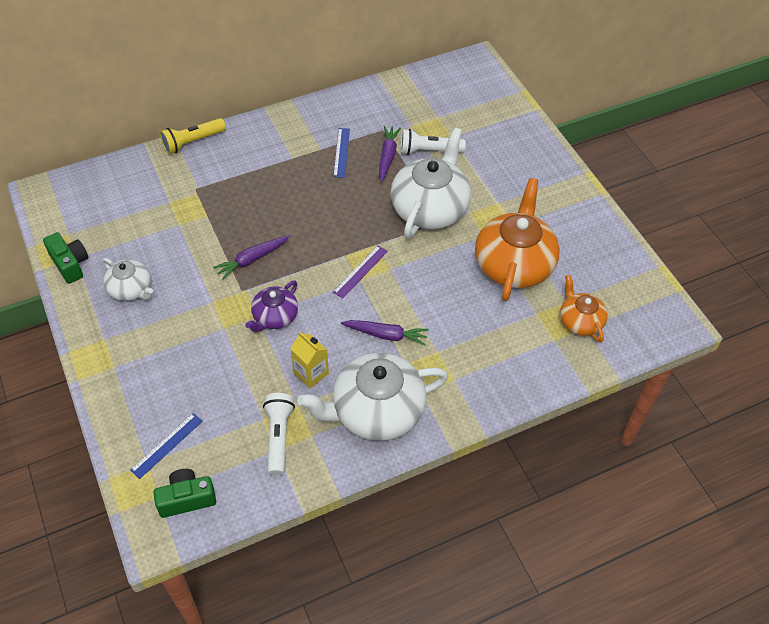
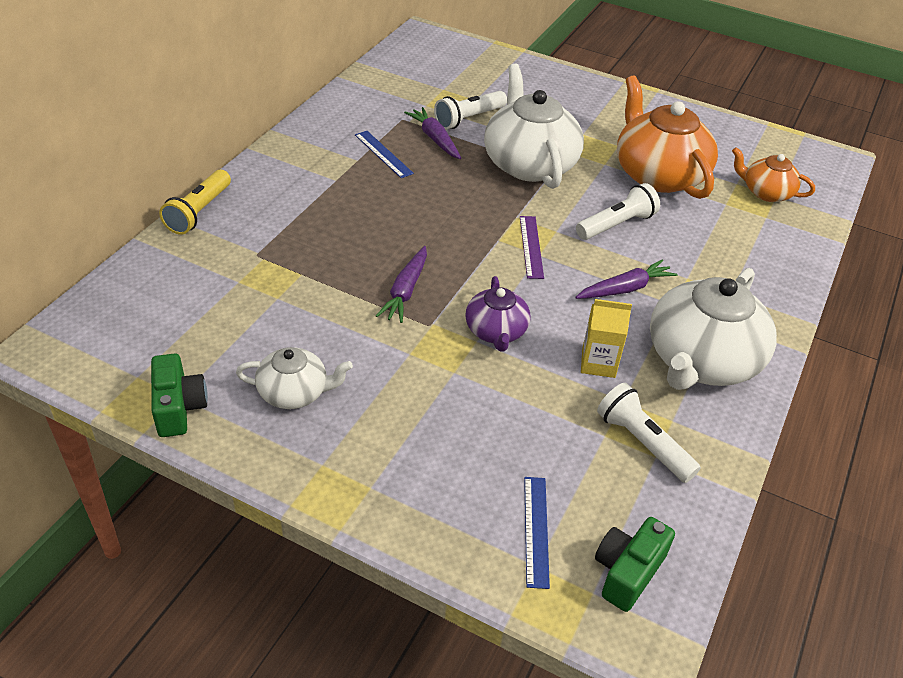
camera: 40 degrees left, 10 degrees down
(70, 264) = (179, 407): green camera -> green camera turned 60 degrees clockwise
(436, 286) = (616, 225): none -> white flashlight

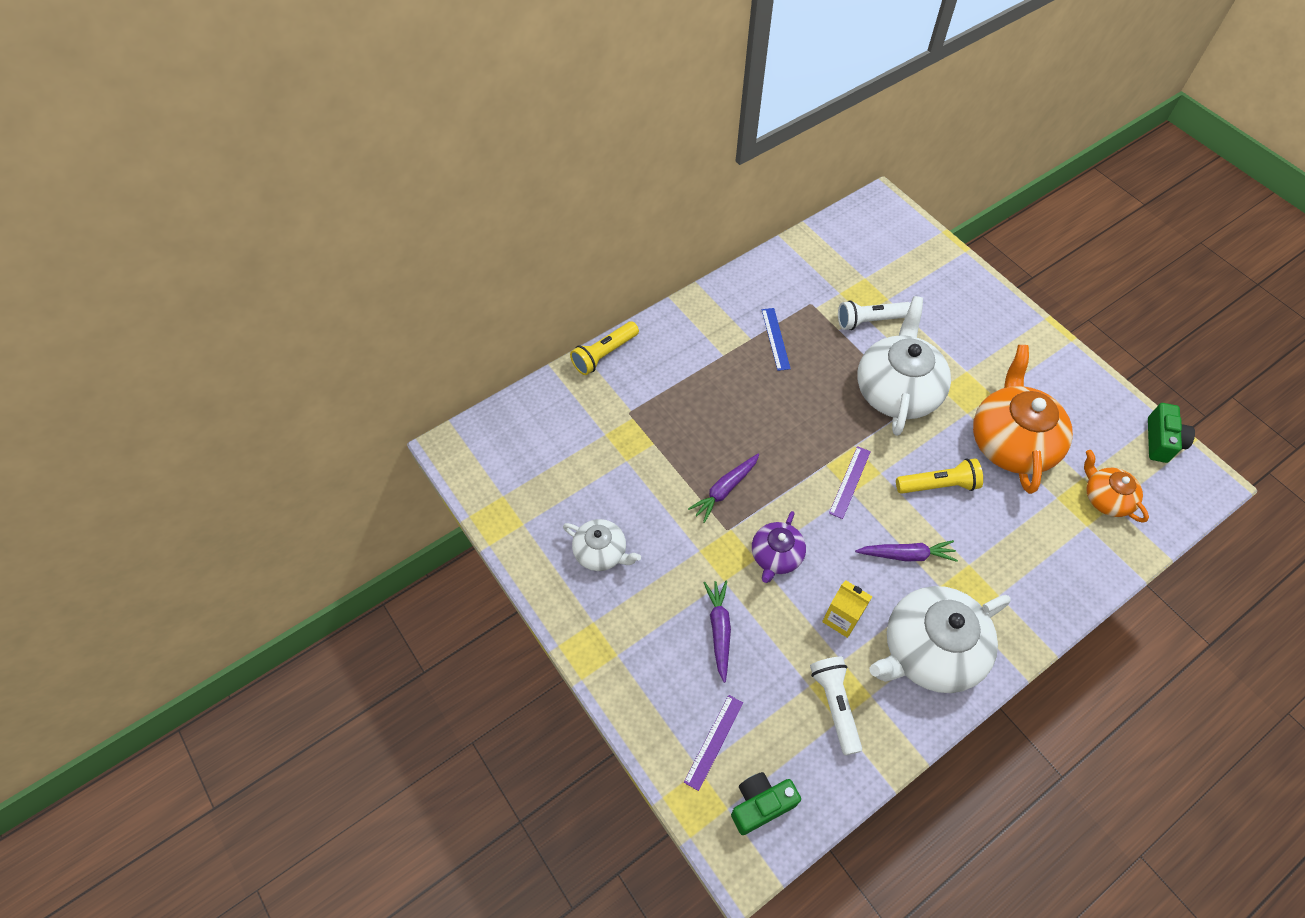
camera: 30 degrees right, 15 degrees up
(179, 407) = (519, 533): green camera -> green camera (1161, 441)
(435, 139) = (828, 335): purple carrot -> purple carrot (719, 630)
(536, 530) = (714, 741): blue ruler -> purple ruler
(616, 225) = (938, 485): white flashlight -> yellow flashlight

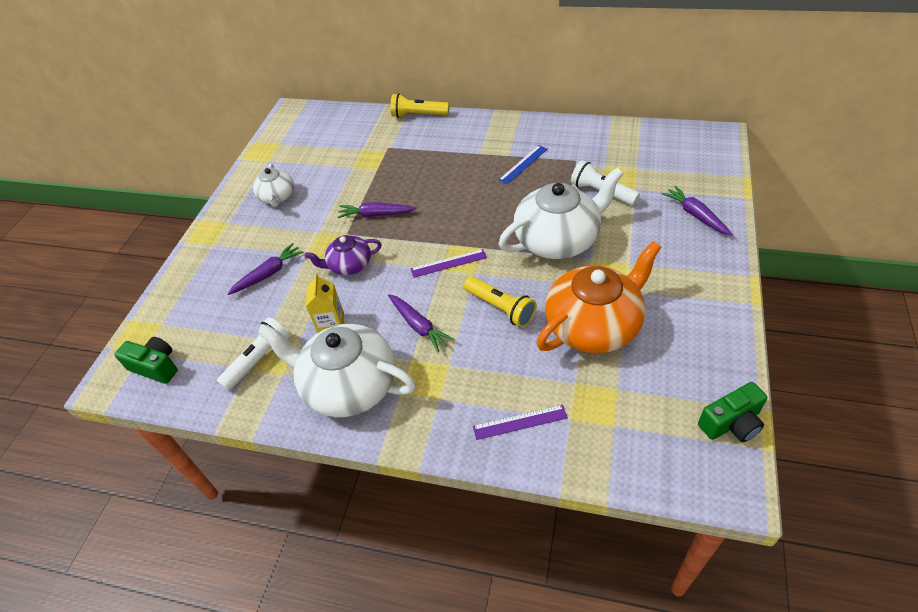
camera: 55 degrees right, 10 degrees down
(714, 741) = (185, 319): purple ruler -> purple ruler (520, 422)
(956, 292) = (696, 215): none -> purple carrot
(1106, 498) = (615, 416): orange teapot -> none

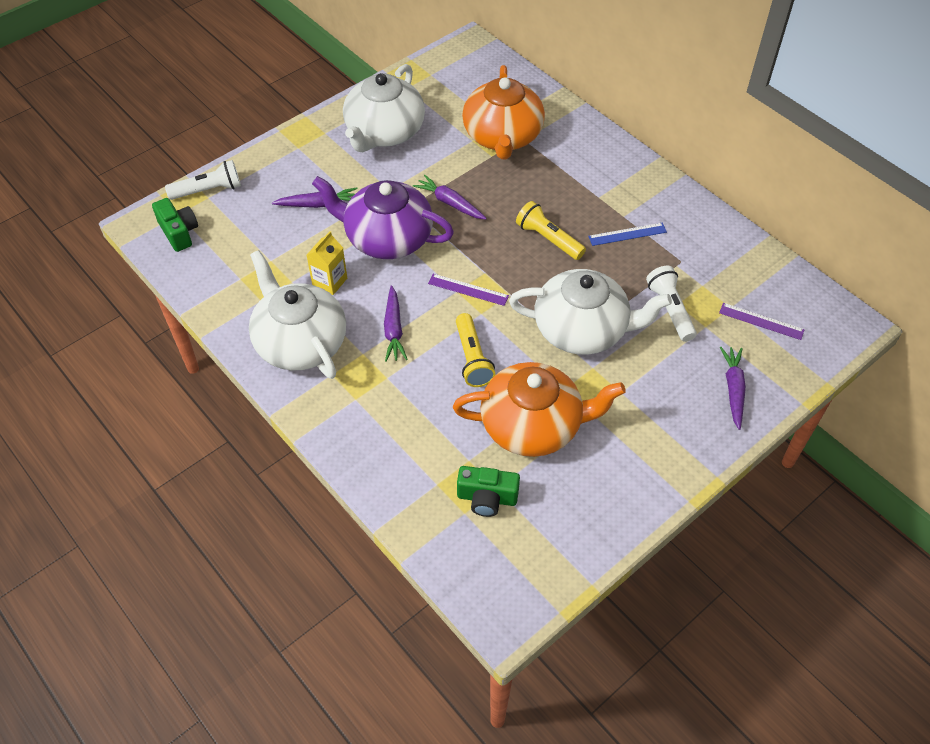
camera: 30 degrees right, 5 degrees up
(259, 360) = (253, 276): white flashlight -> white flashlight (208, 190)
(277, 197) = (384, 132): white teapot -> white teapot, size x1.85
(349, 265) = (387, 238): purple teapot -> purple teapot, size x1.85
(373, 153) = (502, 136): none -> orange teapot
(418, 115) = (581, 118): yellow flashlight -> yellow flashlight (548, 239)
(520, 422) = (397, 459): purple ruler -> purple ruler (761, 321)
(731, 423) = (557, 577): green camera -> green camera (487, 498)

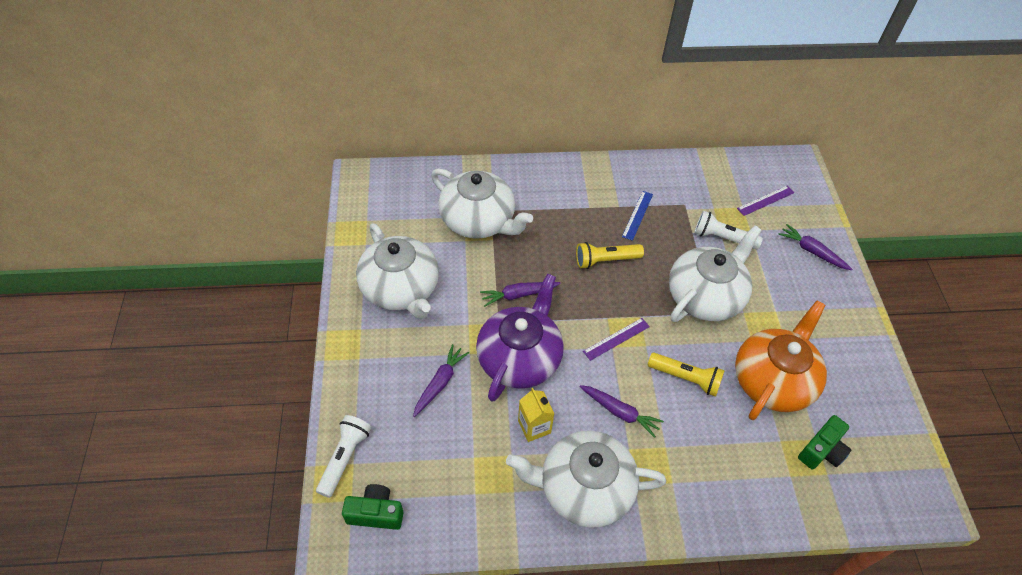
camera: 55 degrees left, 0 degrees up
(387, 238) = (520, 358): purple teapot -> purple teapot turned 150 degrees clockwise
(502, 136) = (479, 220): orange teapot -> white teapot

